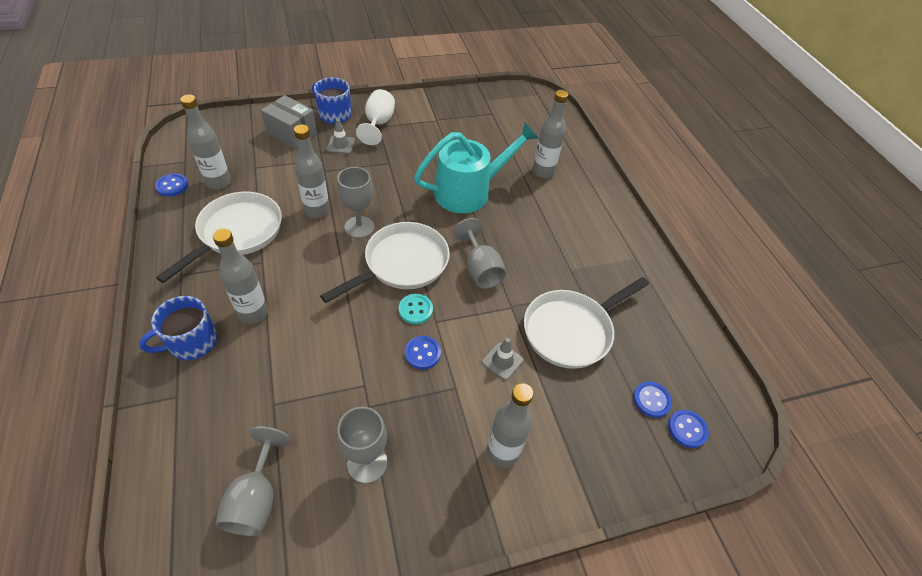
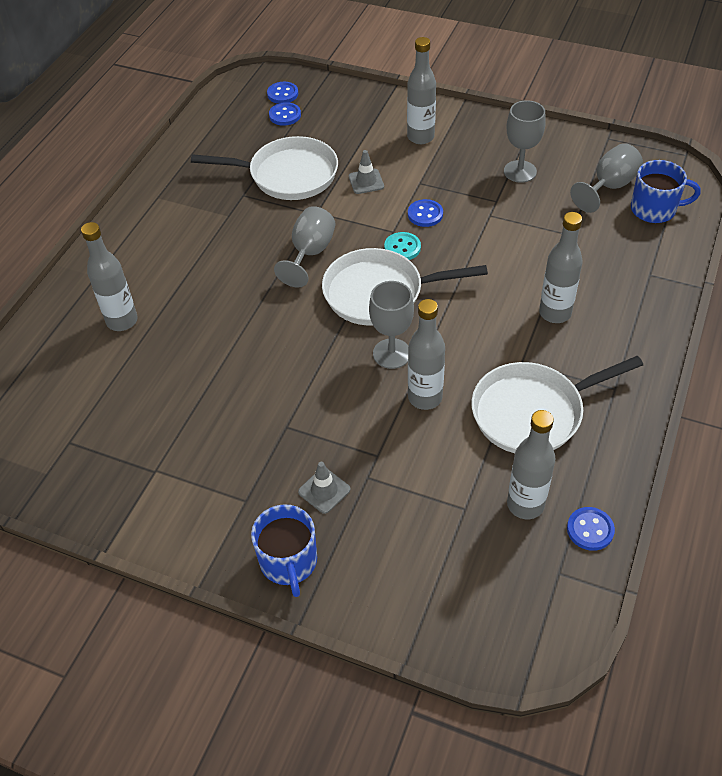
camera: 135 degrees left, 0 degrees up
(192, 342) = (623, 312): blue mug -> blue mug (654, 209)
(292, 134) = (378, 550): grey box -> none
(378, 124) = (241, 505): white goblet -> none
(469, 191) = (232, 338): turquoise watering can -> none

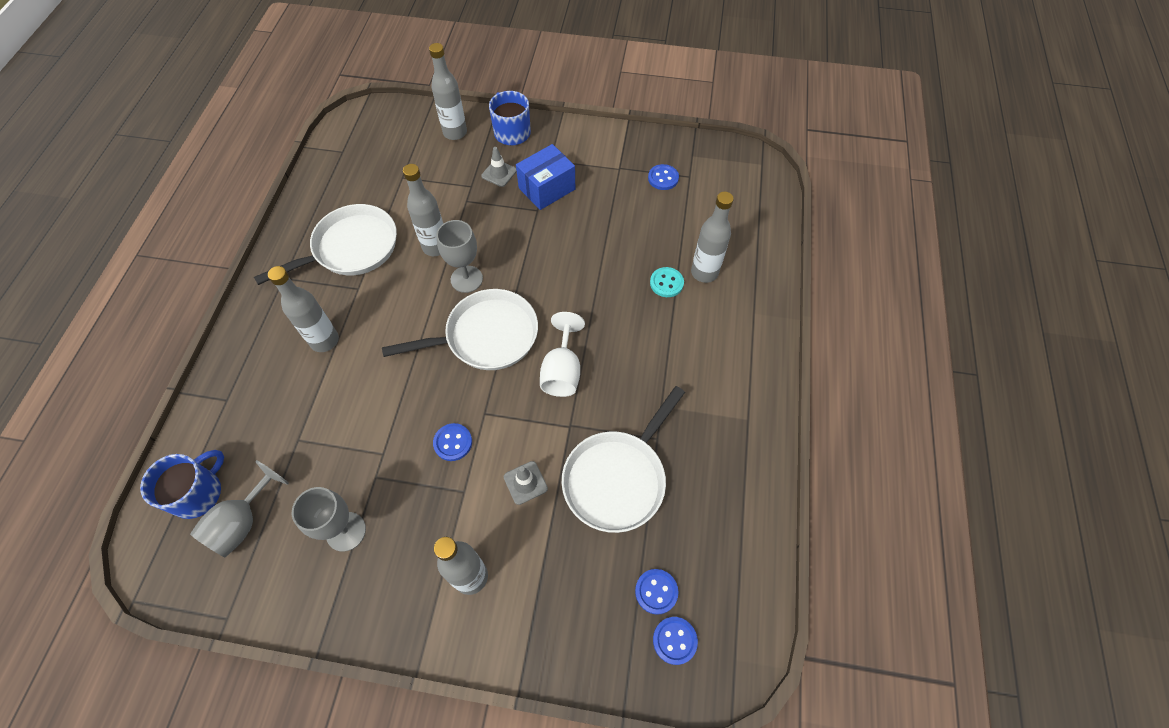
camera: 165 degrees right, 10 degrees up
(264, 455) = (547, 188): none -> blue box
(287, 175) = (618, 478): white pan -> white pan turned 45 degrees counterclockwise
(310, 253) = (562, 371): grey goblet -> white goblet
(402, 248) = (472, 393): turquoise button -> turquoise button (666, 283)
(525, 504) = (361, 185): grey bottle -> grey bottle (455, 133)
(590, 530) = (319, 177): blue button -> blue button (663, 178)
(654, 209) = (198, 493): blue mug -> blue mug turned 135 degrees clockwise

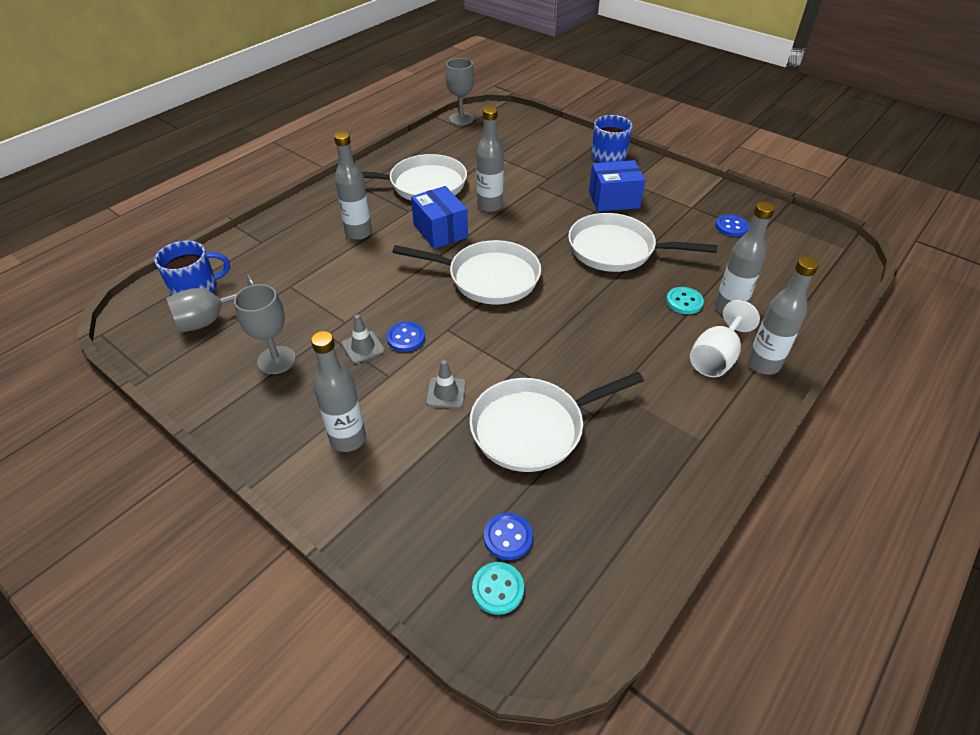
camera: 30 degrees right, 15 degrees down
(406, 300) = (440, 231): none -> blue box
(455, 133) = (559, 142): grey bottle -> grey bottle (763, 364)
(466, 279) = (500, 235): grey goblet -> grey goblet (461, 119)
(499, 173) = (578, 177): grey traffic cone -> grey traffic cone (363, 347)
(562, 371) = (538, 327): white goblet -> white goblet (716, 357)
(582, 249) = (617, 250): none -> white pan
(674, 640) = (498, 589): blue button -> turquoise button

